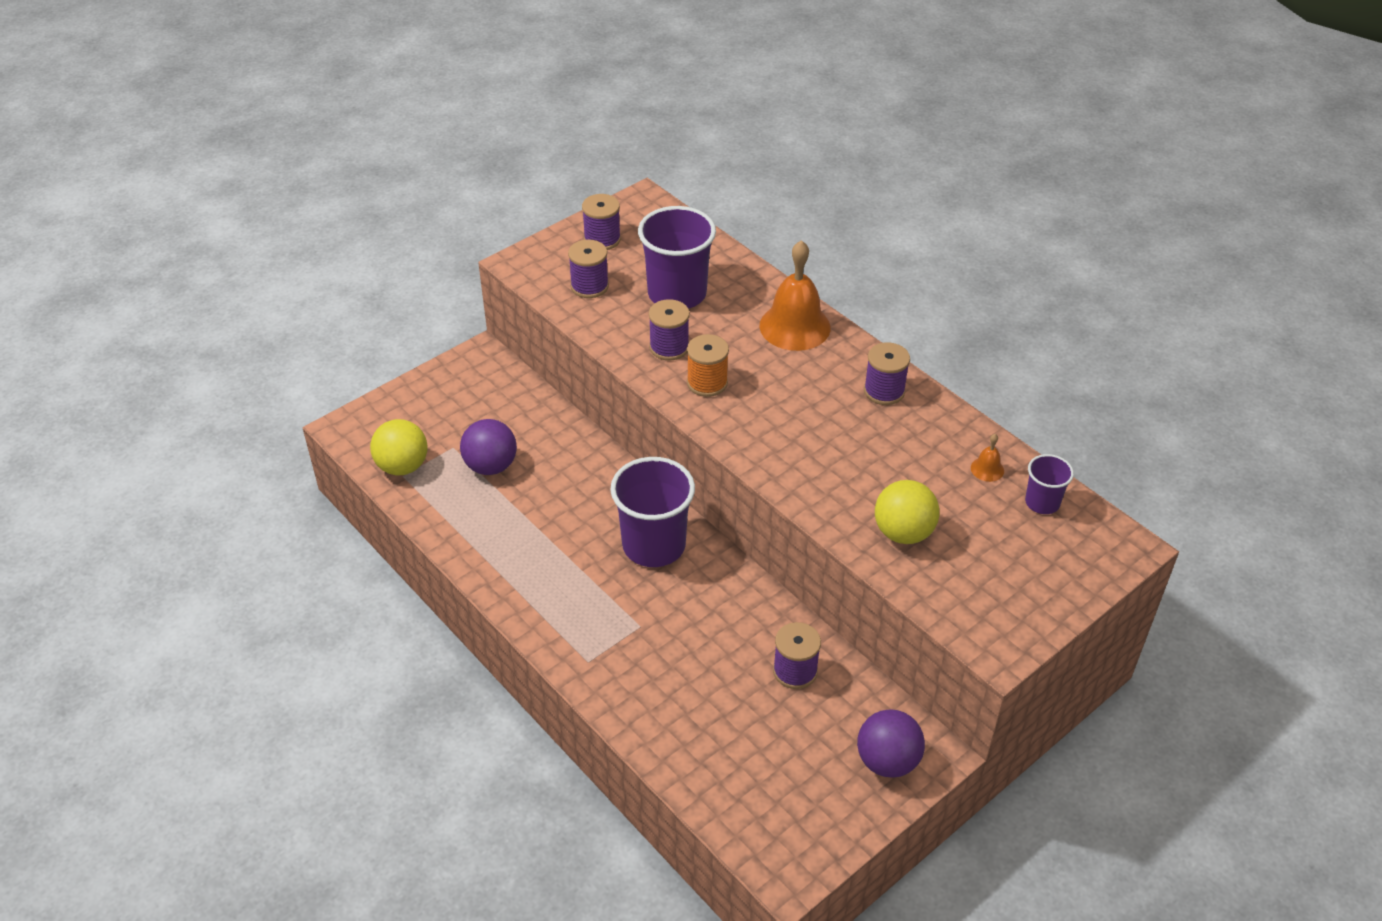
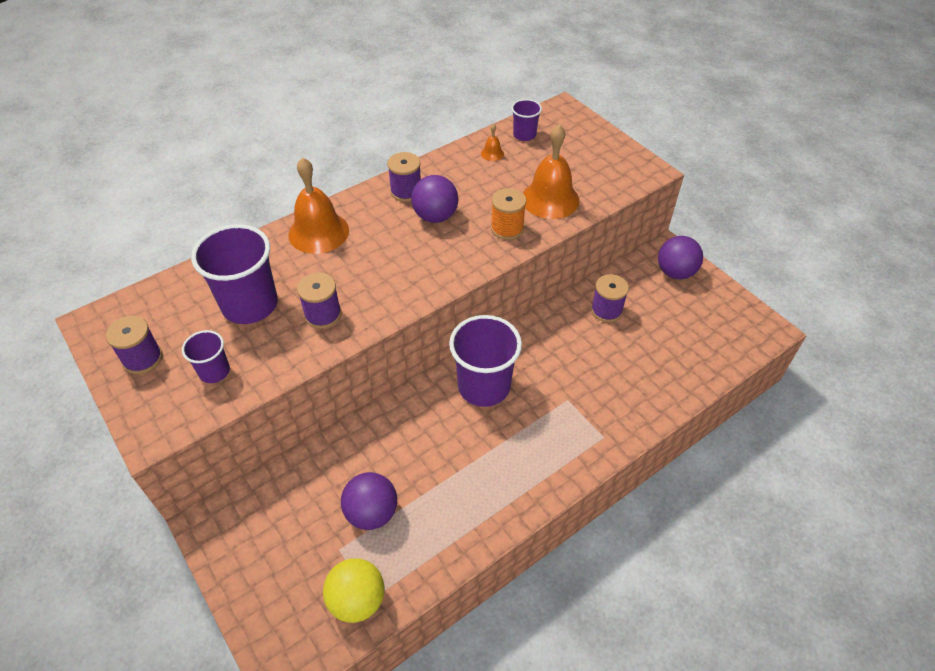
camera: 85 degrees left, 5 degrees up
(589, 286) = (214, 371): purple spool -> purple cup
(707, 383) = (375, 292): orange spool -> orange spool (507, 228)
(843, 421) = (435, 216): none -> purple ball
(903, 533) = (550, 199): yellow ball -> orange bell

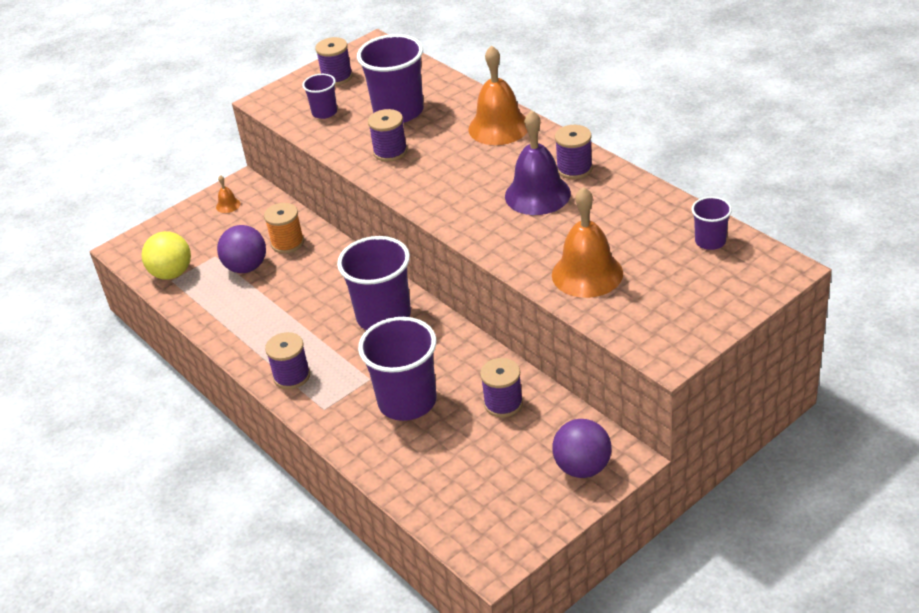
camera: 90 degrees right, 10 degrees down
(435, 216) = (537, 194): purple ball -> purple bell
(492, 153) = (662, 220): orange bell -> orange bell (228, 205)
(507, 228) = (528, 246): orange spool -> orange spool (287, 243)
(556, 464) = (292, 376): none -> purple spool
(599, 373) = (407, 401): none -> purple cup

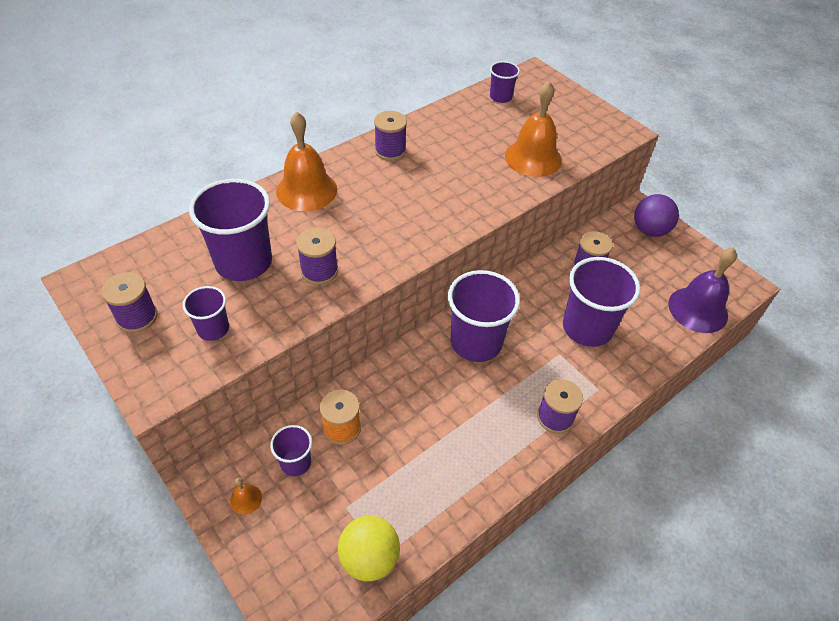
camera: 95 degrees left, 10 degrees up
(246, 267) = (376, 469): purple ball -> none
(257, 224) = (295, 462): none -> purple cup
(537, 194) = (422, 175): purple bell -> purple bell (698, 309)

